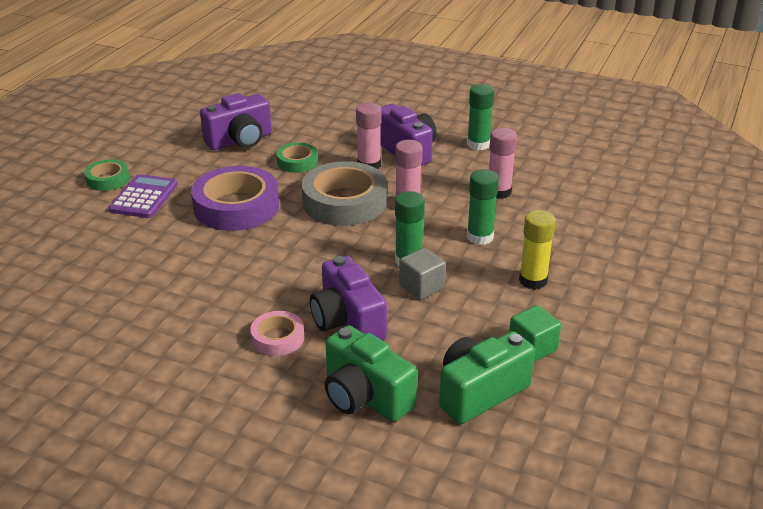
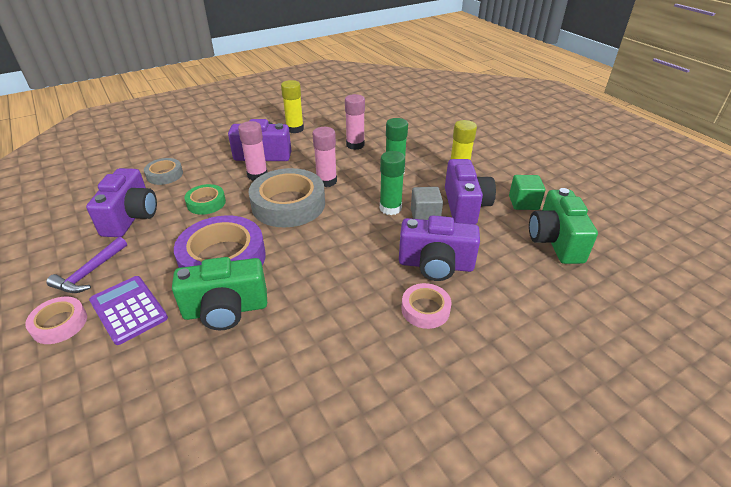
camera: 55 degrees left, 5 degrees up
(107, 179) = (59, 324): green tape -> pink tape
(164, 161) = (90, 272): none -> purple hammer
(312, 122) = (165, 175): none -> grey tape
(365, 397) = (529, 293): green camera -> green camera (226, 310)
(472, 307) = (465, 206): none -> purple camera
(478, 144) = (295, 129): green glue stick -> yellow glue stick

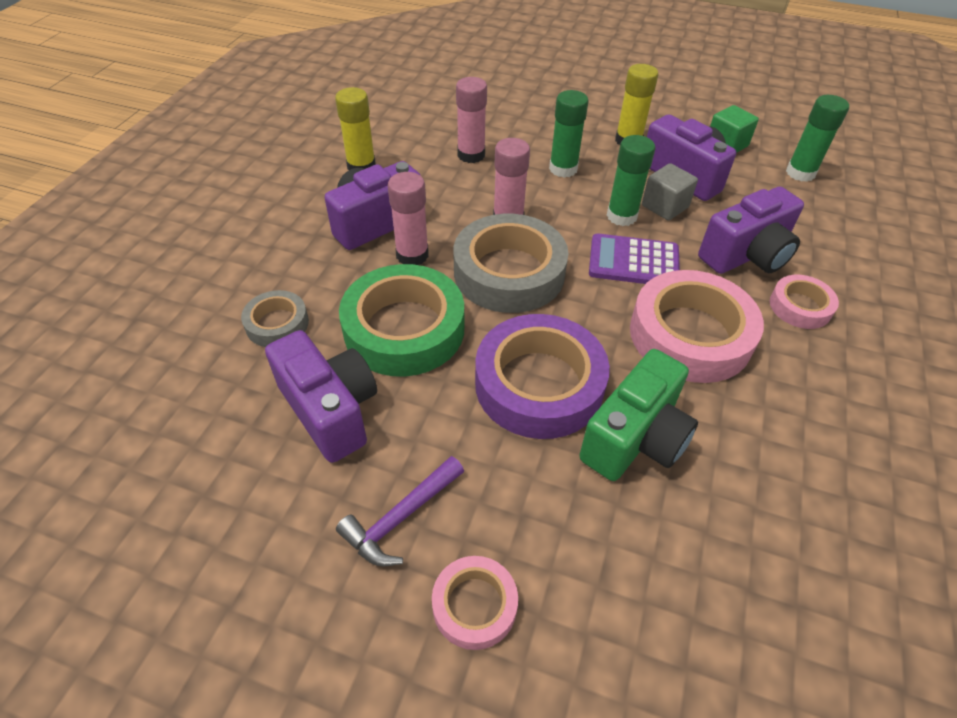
camera: 40 degrees left, 10 degrees up
(90, 272) = (401, 517): purple hammer -> purple hammer turned 60 degrees clockwise
(128, 310) = (530, 521): purple calculator -> purple calculator (633, 262)
(206, 203) = (404, 329): green tape -> green tape, size x1.94
(333, 283) = (690, 335): none -> pink tape
(555, 241) = (800, 173): green camera -> green glue stick

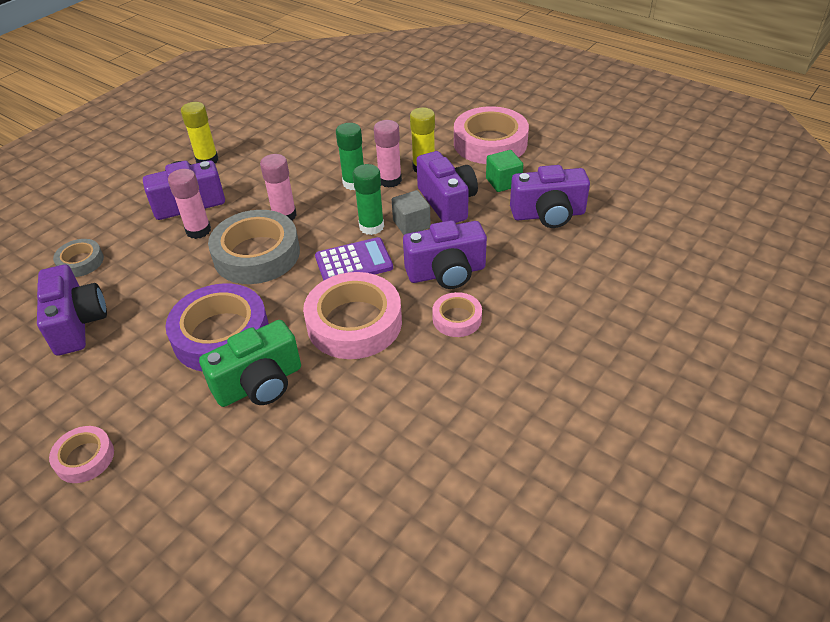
camera: 20 degrees right, 5 degrees down
(401, 517) = (76, 397): purple hammer -> none
(404, 329) = (158, 280): green tape -> none
(471, 155) = (292, 162): pink glue stick -> pink glue stick (390, 180)
(633, 262) = (354, 262): purple calculator -> purple calculator turned 135 degrees clockwise
(678, 105) = (490, 143): none -> pink tape
(800, 173) = (548, 215): green glue stick -> purple camera

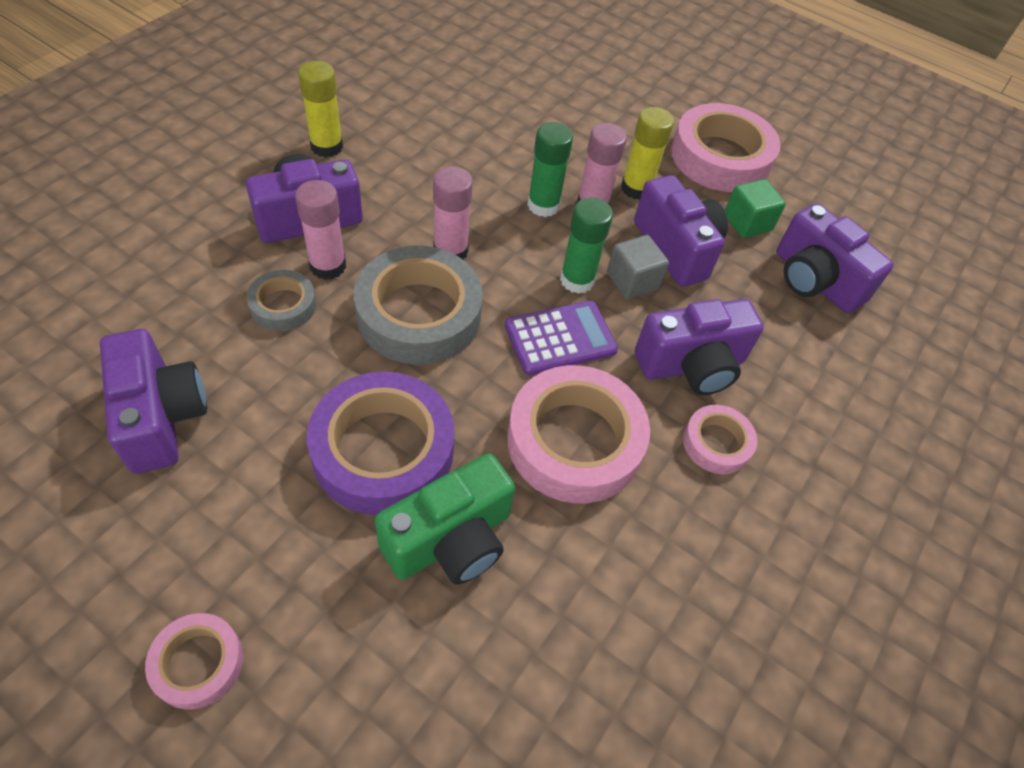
camera: 10 degrees left, 10 degrees up
(80, 262) = (154, 306): grey tape -> grey tape (283, 305)
(548, 215) = (814, 280): purple camera -> purple camera turned 60 degrees clockwise

